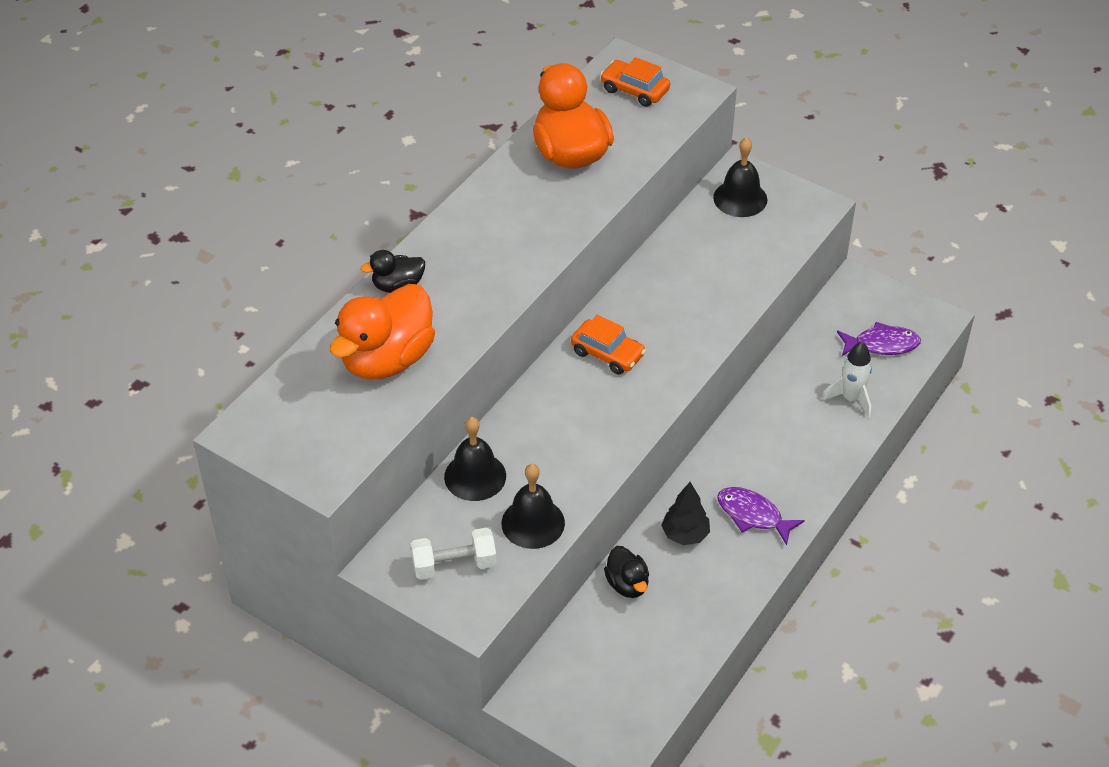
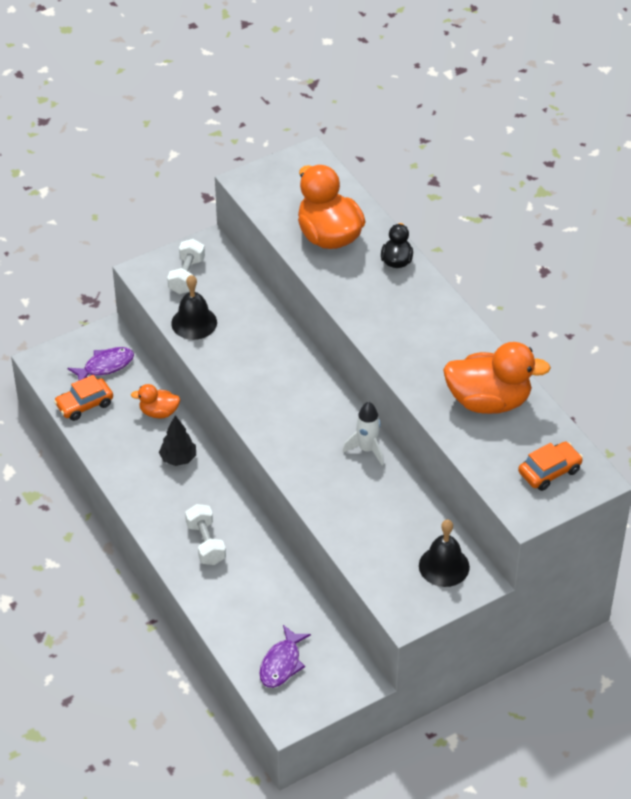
camera: 115 degrees right, 0 degrees up
(475, 476) = (252, 308): black bell -> none
(607, 353) = (319, 415): orange car -> orange car (84, 404)
(627, 584) = (159, 412): black duck -> orange duck
(753, 515) = (169, 503): purple fish -> purple fish (105, 366)
(783, 461) = (205, 543): none -> white dumbbell
(851, 398) = (238, 614): white rocket -> white rocket (367, 449)

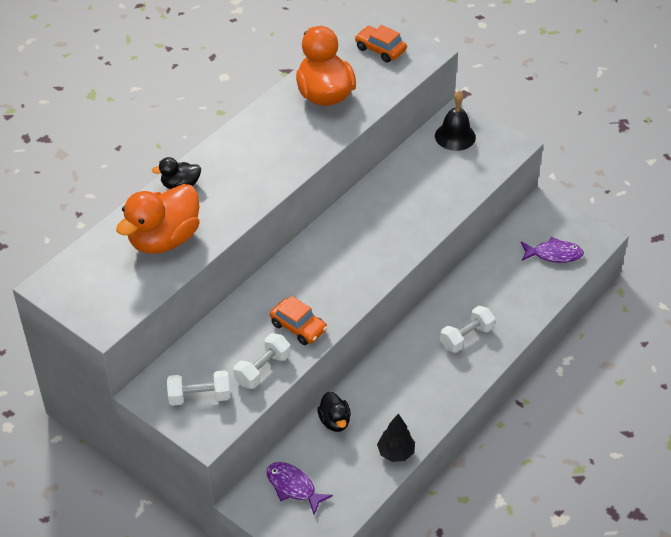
camera: 110 degrees left, 0 degrees up
(84, 404) = (351, 485): orange car -> orange car (298, 327)
(159, 412) = (334, 421): orange duck -> black duck
(178, 459) = (383, 387): black tree -> black tree (396, 453)
(194, 322) = (263, 369): black bell -> white dumbbell
(367, 449) = (361, 207): white rocket -> none

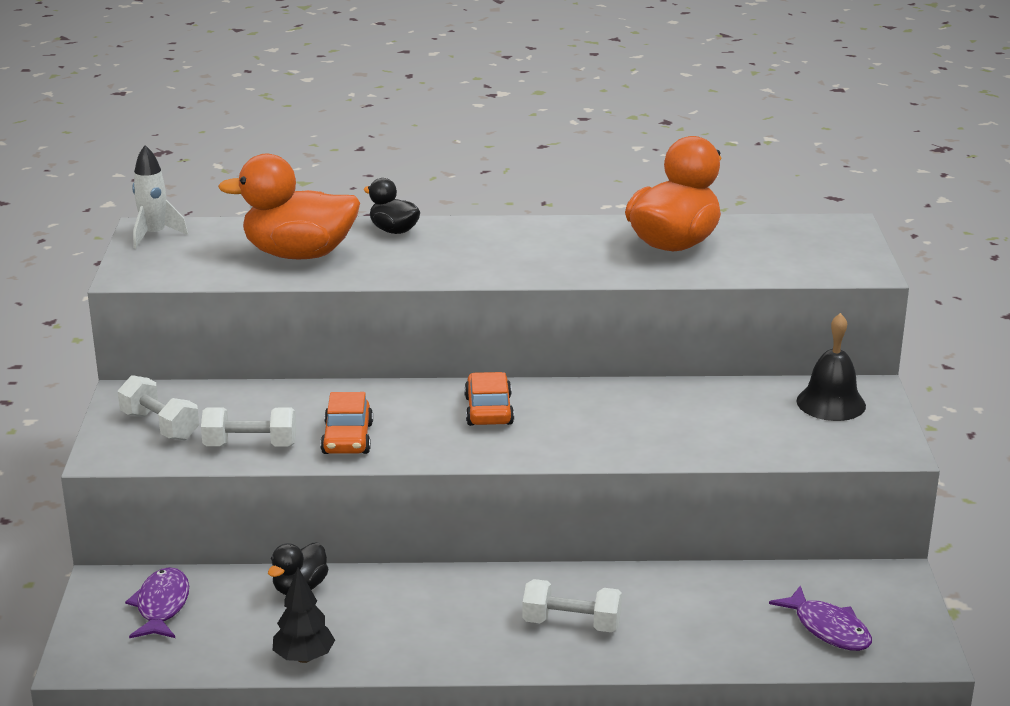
camera: 50 degrees right, 20 degrees down
(61, 287) = (154, 235): none -> white rocket
(380, 49) = (812, 243): orange car -> orange car (488, 410)

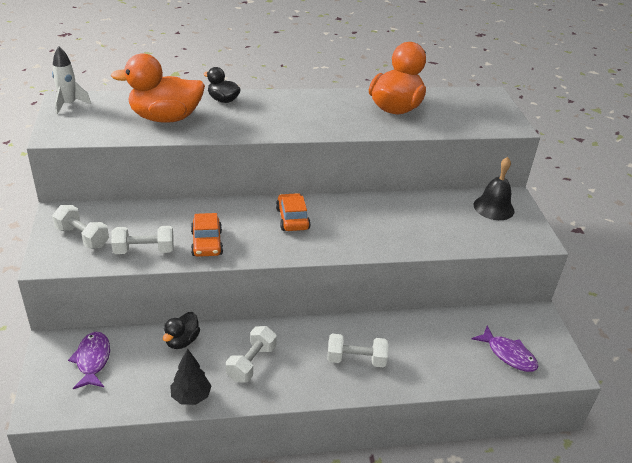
camera: 10 degrees left, 10 degrees up
(403, 620) = (251, 363): none -> white dumbbell

